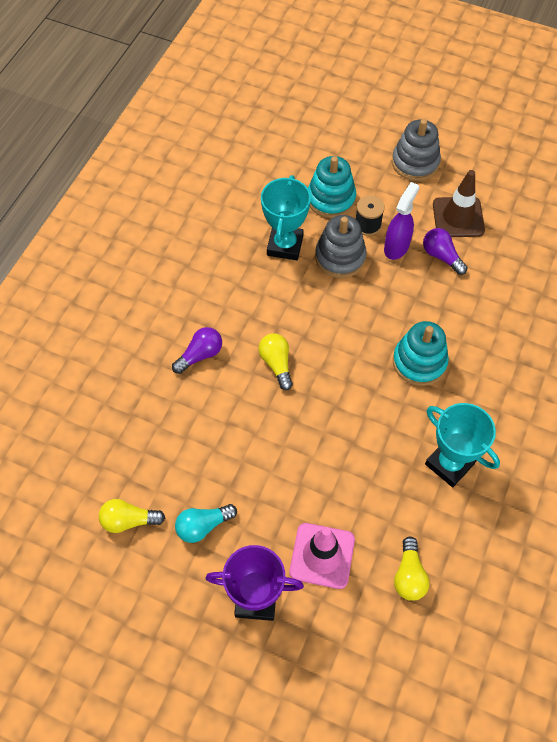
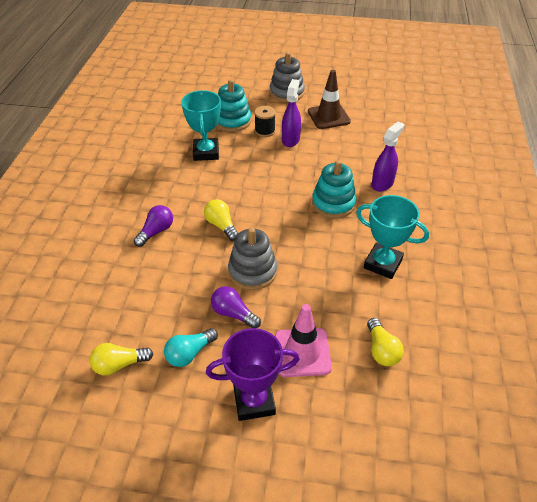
camera: 15 degrees left, 15 degrees down
(340, 257) = (250, 152): grey stacking toy -> grey stacking toy (252, 271)
(441, 256) = (325, 139): purple light bulb -> purple light bulb (233, 314)
(491, 345) = (382, 183): none -> purple spray bottle

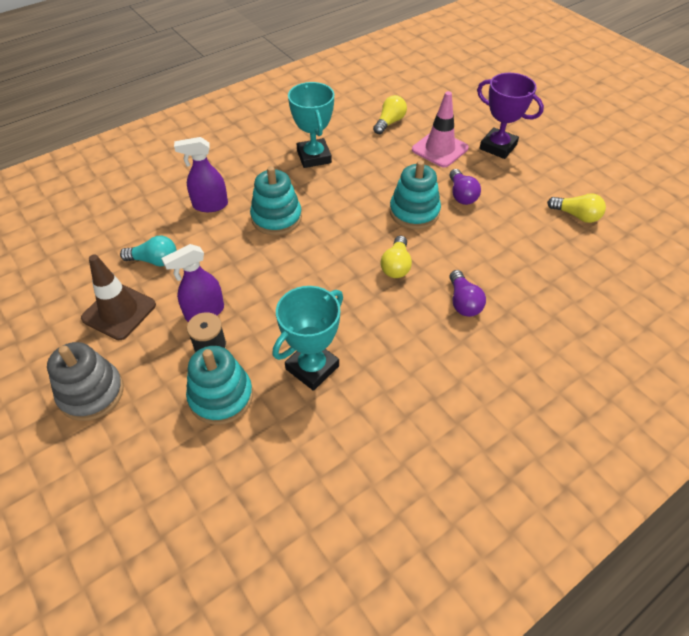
camera: 135 degrees left, 5 degrees up
(156, 231) = (463, 302): purple light bulb -> purple light bulb turned 90 degrees counterclockwise
(189, 353) = (518, 192): turquoise light bulb -> turquoise light bulb (154, 260)
(252, 271) = (414, 212): grey stacking toy -> turquoise stacking toy

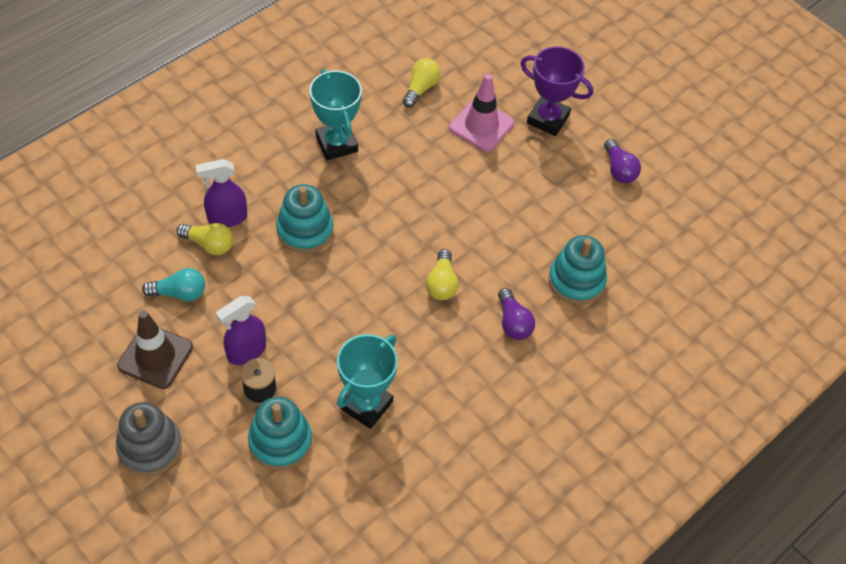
camera: 10 degrees left, 5 degrees up
(414, 212) = (457, 214): turquoise stacking toy -> turquoise stacking toy (576, 281)
(461, 195) = (508, 189): purple light bulb -> purple light bulb (619, 170)
(576, 215) = (632, 209): yellow light bulb -> yellow light bulb (209, 244)

